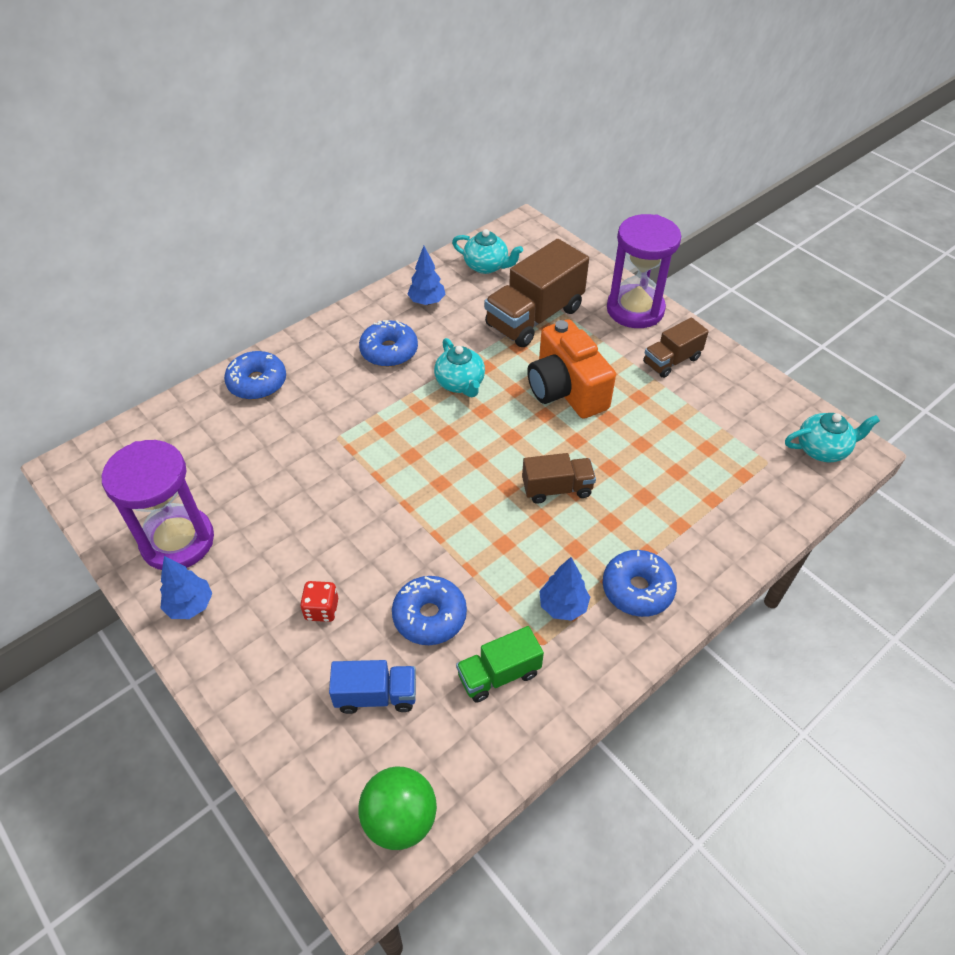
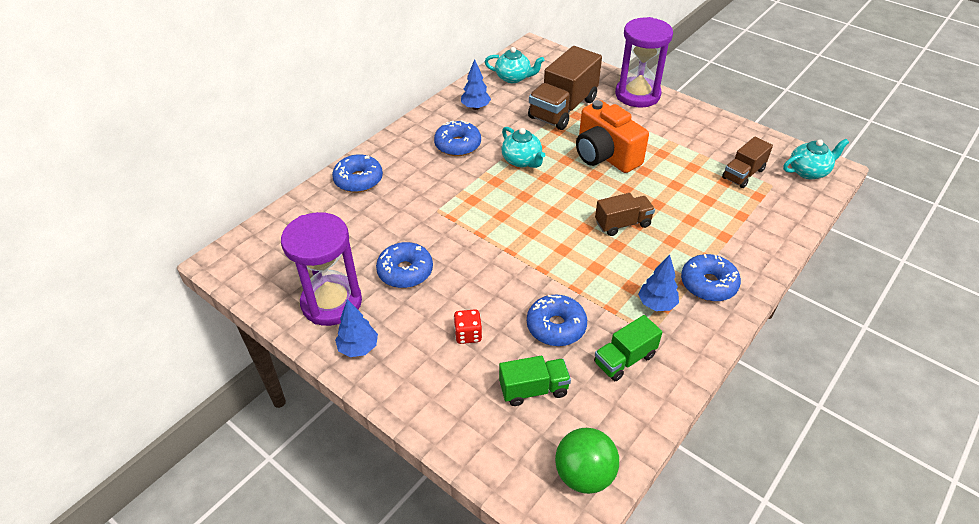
camera: 10 degrees left, 5 degrees down
(274, 513) = (405, 271): none -> blue donut
(376, 695) = (533, 389): blue truck -> green truck
(671, 361) = (677, 126): brown truck -> brown truck (743, 174)

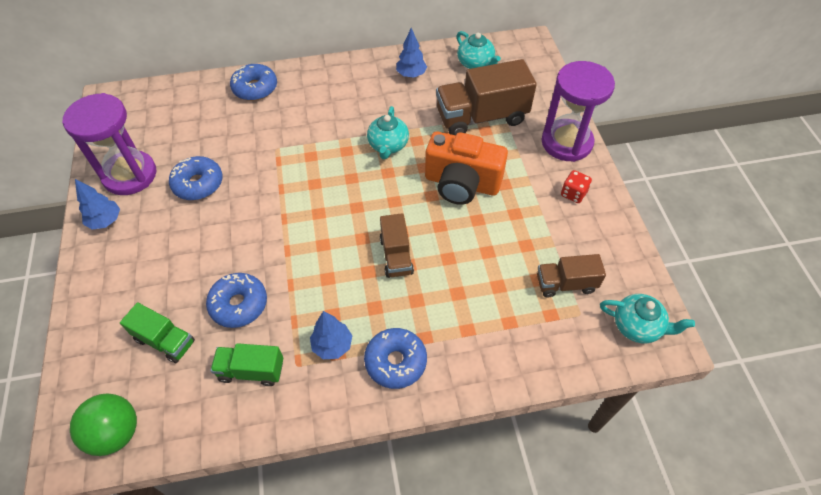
camera: 40 degrees right, 10 degrees up
(458, 145) = (357, 101): blue donut -> none
(468, 334) = (177, 264): red dice -> red dice (573, 194)
(605, 155) = (461, 184): orange camera -> orange camera turned 75 degrees counterclockwise
(622, 224) = (396, 256): brown truck -> brown truck turned 60 degrees clockwise

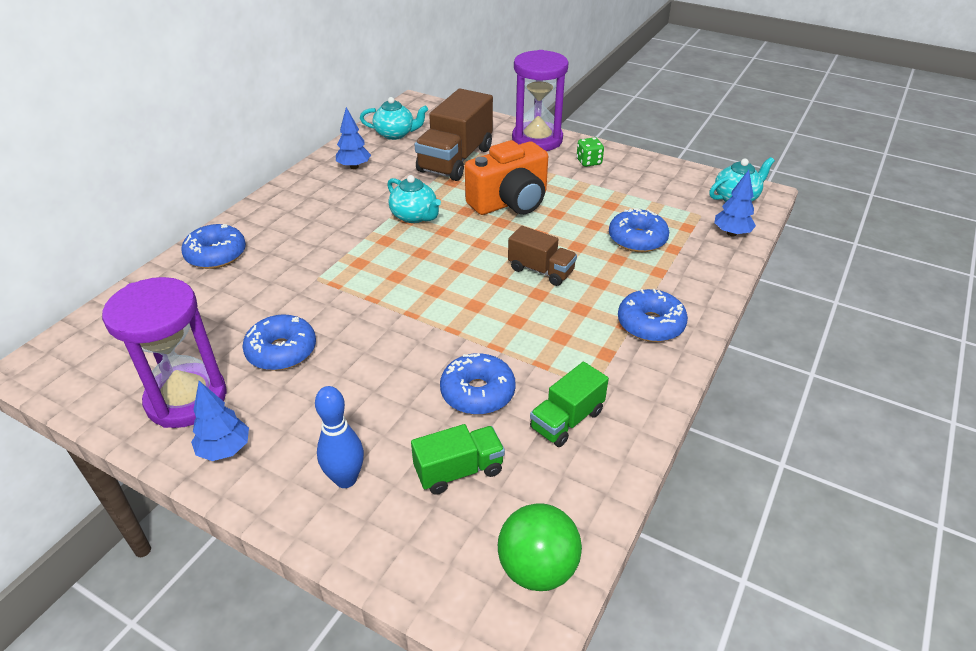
camera: 50 degrees left, 15 degrees down
(121, 290) = (345, 479): none -> blue bowling pin
(332, 345) = (594, 353): blue tree -> blue tree (731, 233)
(497, 290) = (637, 239): none -> blue donut
(565, 284) = (666, 207): brown truck -> none
(573, 194) = (589, 162): red dice -> green dice

